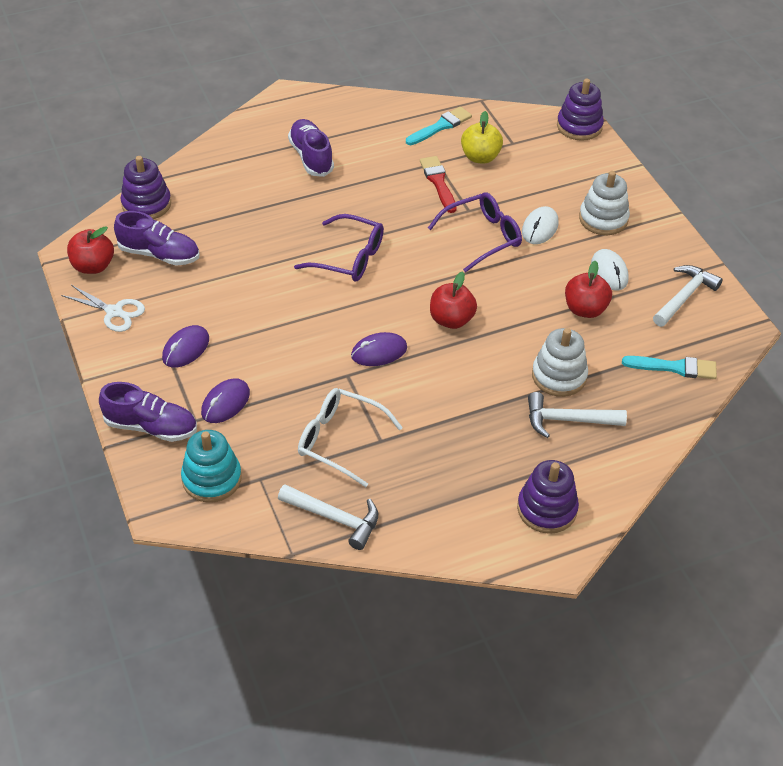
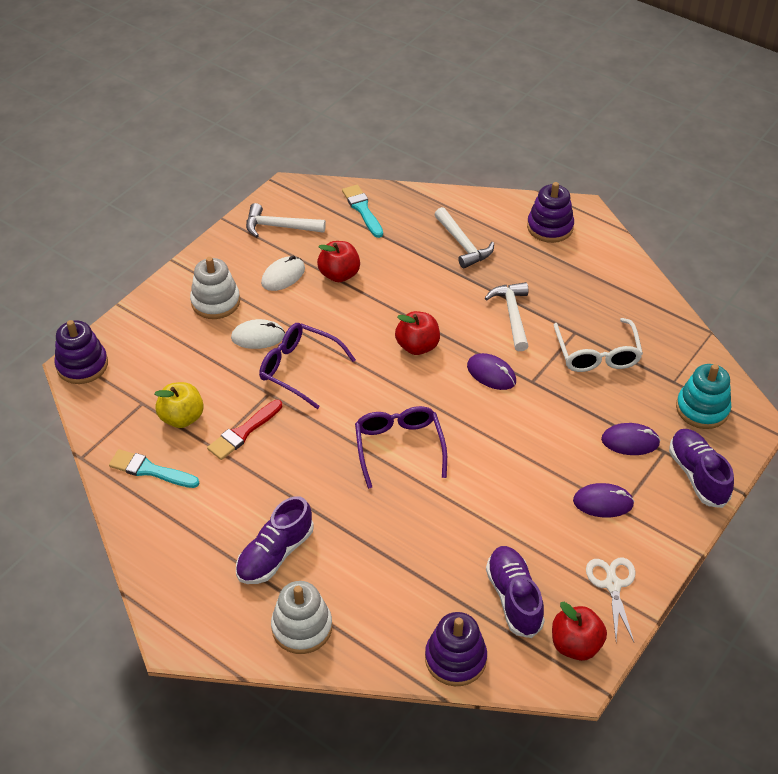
camera: 120 degrees left, 0 degrees up
(334, 518) = (663, 324): white hammer -> white hammer (512, 315)
(559, 376) = (424, 264): white stacking toy -> white stacking toy (302, 627)

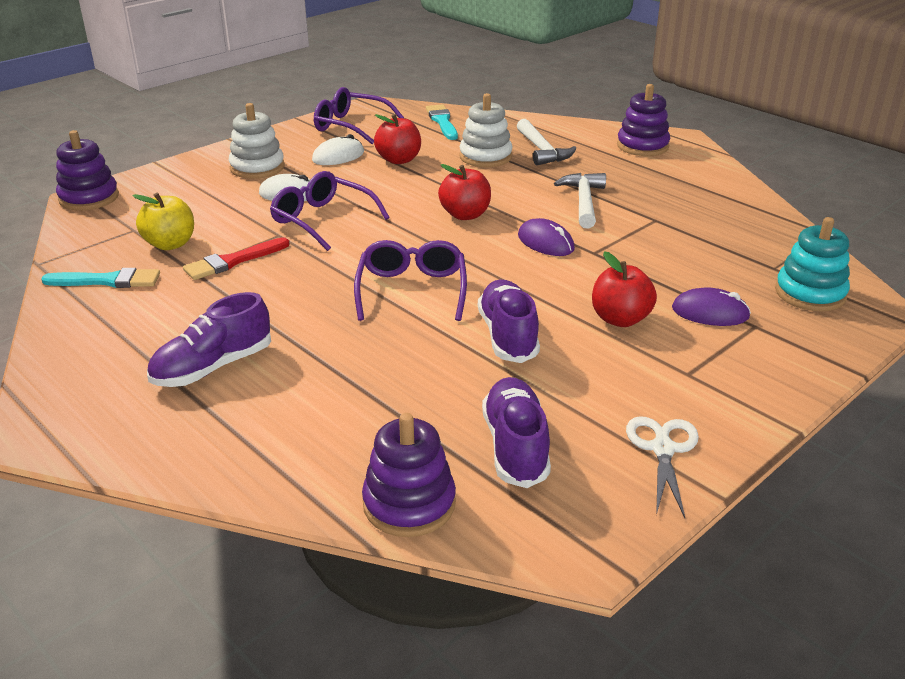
camera: 10 degrees right, 15 degrees down
(150, 470) = (108, 281): turquoise brush -> turquoise brush turned 150 degrees clockwise
(279, 226) = (351, 126): white hammer -> purple glasses
(302, 627) = (209, 443): white stacking toy -> white stacking toy (485, 157)
(575, 644) = (594, 510): red apple -> red apple (620, 319)
(597, 354) = (679, 238): white glasses -> none
(603, 502) = (664, 364): purple mouse -> none
(697, 475) = (799, 352): purple shoe -> purple shoe (507, 336)

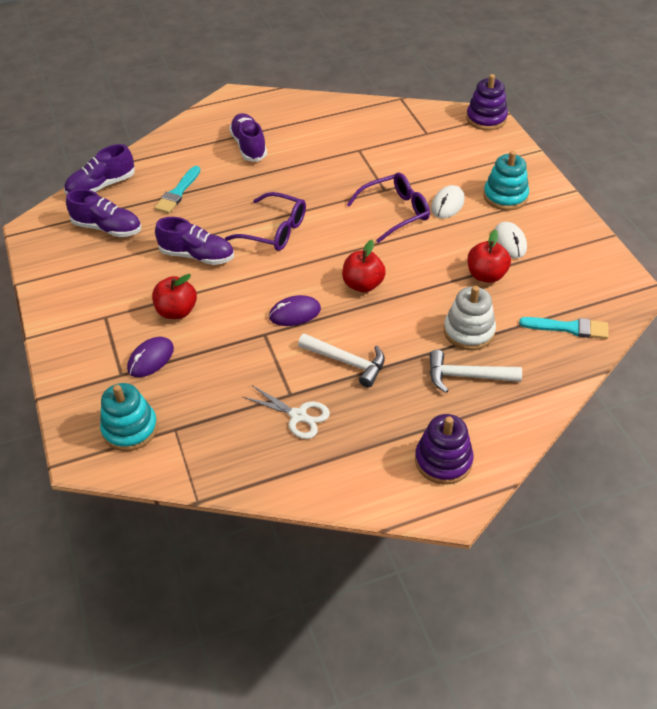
camera: 115 degrees right, 15 degrees up
(108, 281) = (364, 120): turquoise brush -> turquoise brush (178, 192)
(170, 244) = (397, 145): yellow apple -> none
(233, 261) = (359, 166): red brush -> none
(257, 167) = (505, 196): white stacking toy -> turquoise stacking toy
(351, 126) = (579, 264): purple glasses -> none
(409, 504) = (102, 186): purple stacking toy -> purple shoe
(663, 449) = (61, 278): white scissors -> white scissors (298, 416)

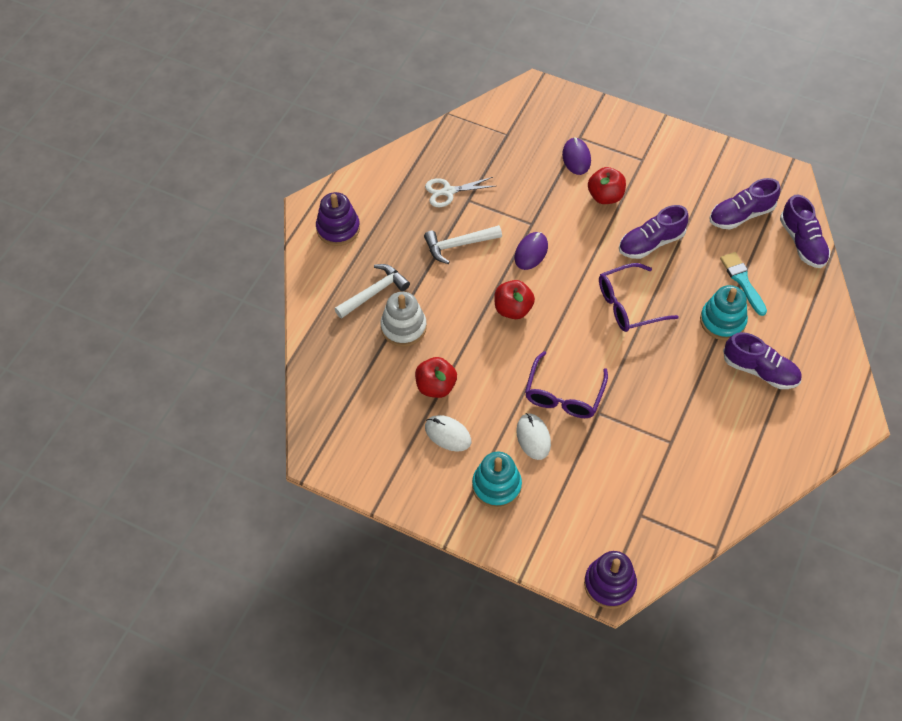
camera: 135 degrees right, 10 degrees up
(102, 186) = (802, 242): purple shoe -> purple shoe turned 150 degrees clockwise
(130, 429) = (531, 117): turquoise stacking toy -> turquoise stacking toy (722, 321)
(568, 328) = (338, 384): turquoise brush -> none

